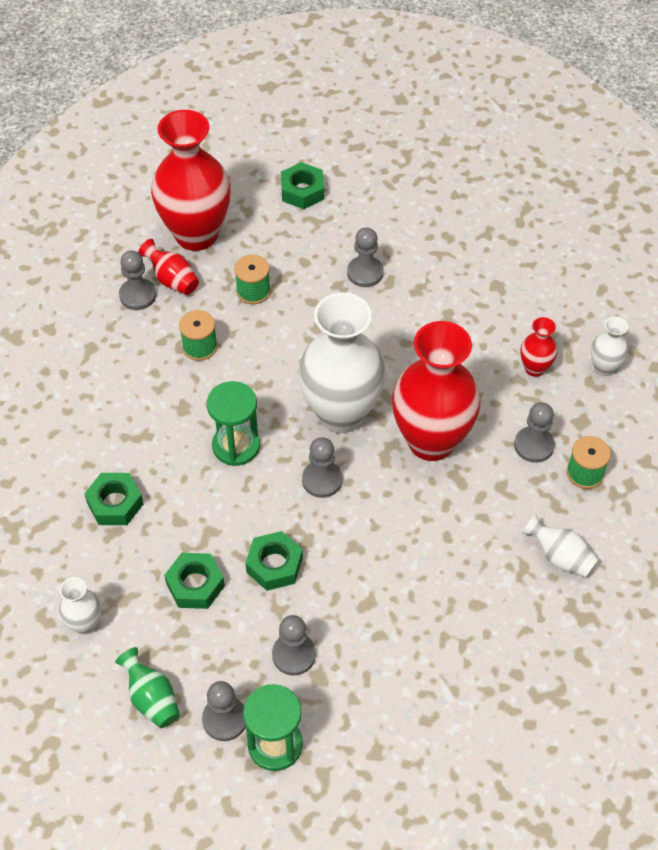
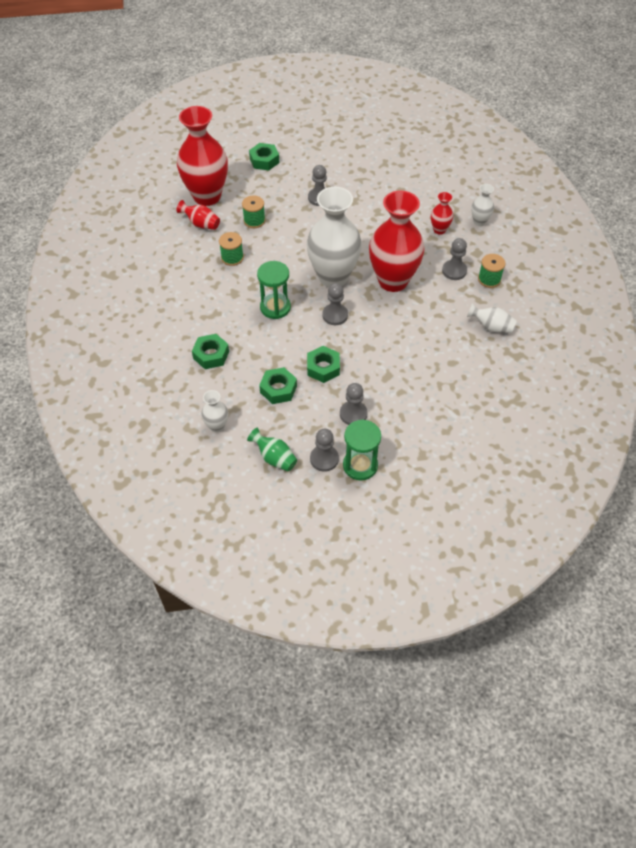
camera: 15 degrees left, 0 degrees up
(138, 295) = (182, 237): grey pawn -> none

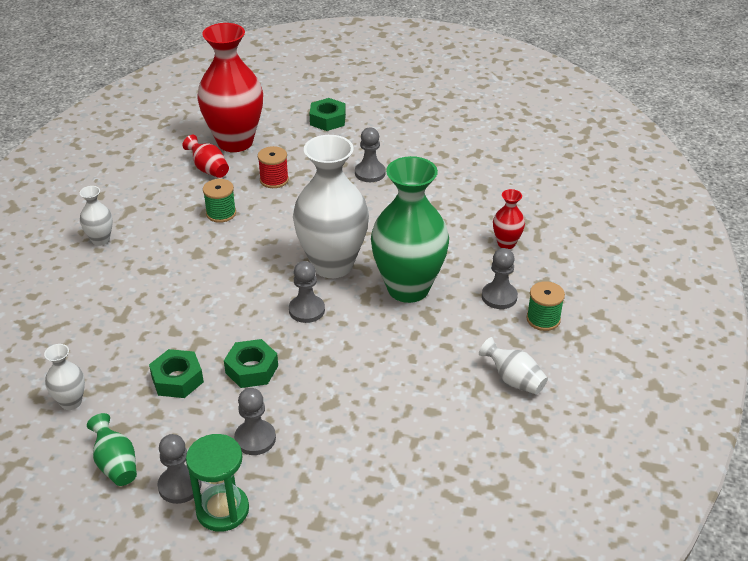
camera: 20 degrees right, 15 degrees down
(211, 355) = (121, 316): green nut -> none
(254, 221) = (274, 180): green spool -> red spool
(275, 307) = (236, 282): green hourglass -> none
(393, 281) = (408, 288): red vase -> green vase
(479, 221) = (567, 246): white vase -> white vase (100, 240)

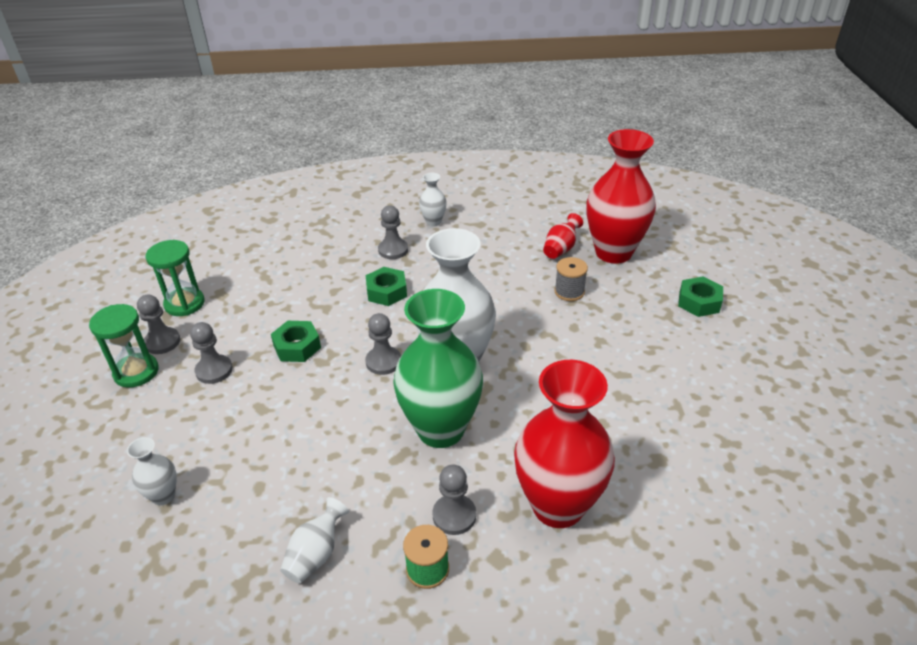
camera: 75 degrees right, 0 degrees up
(71, 402) = (246, 264): white vase -> white vase (163, 496)
(116, 464) = (184, 304): green vase -> green hourglass
(177, 379) = (278, 308): green nut -> green nut (386, 292)
(221, 213) = (500, 273): green spool -> none
(274, 180) = (569, 292): red spool -> grey spool
(370, 173) = (624, 356): grey pawn -> grey pawn (393, 250)
(506, 243) = (557, 506): red vase -> red vase, size x2.26

